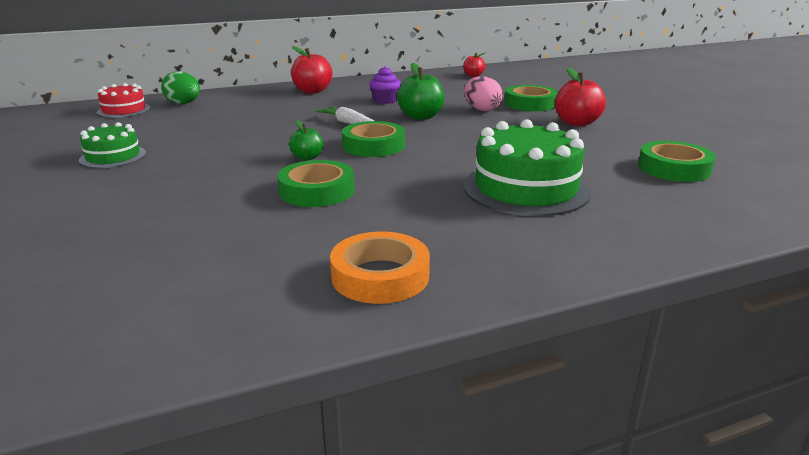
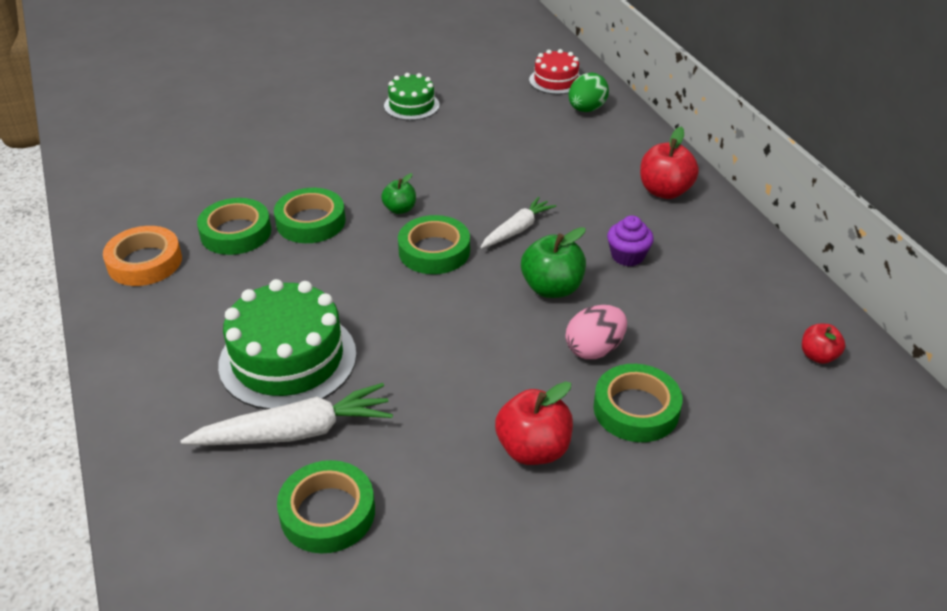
camera: 90 degrees right, 15 degrees up
(327, 226) = (236, 232): none -> green tape
(607, 181) = (296, 432): none -> white carrot

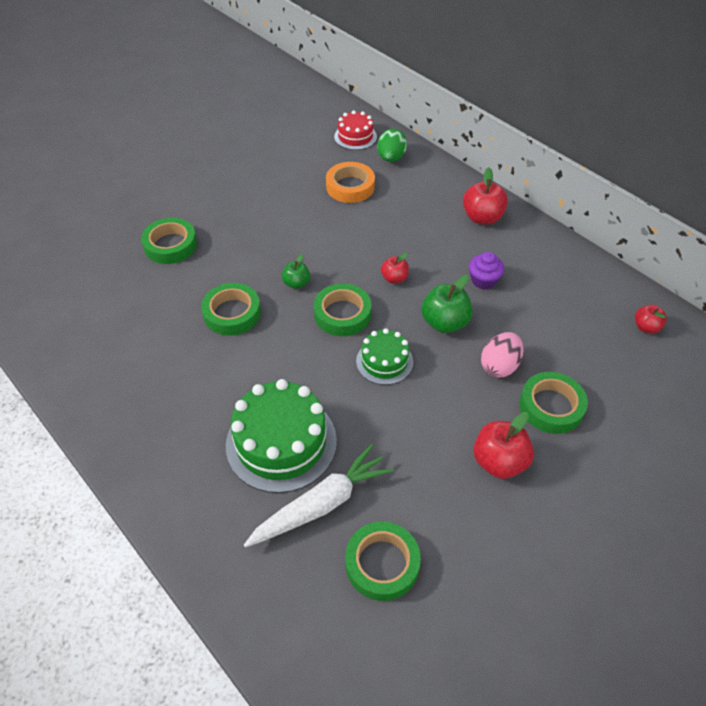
camera: 20 degrees left, 10 degrees up
(145, 262) = (114, 388): orange tape -> orange tape (350, 187)
(236, 232) = (176, 339): green tape -> green tape (170, 245)
(411, 105) = (255, 185): green cake -> green cake (384, 361)
(517, 229) = (394, 278): white carrot -> red apple

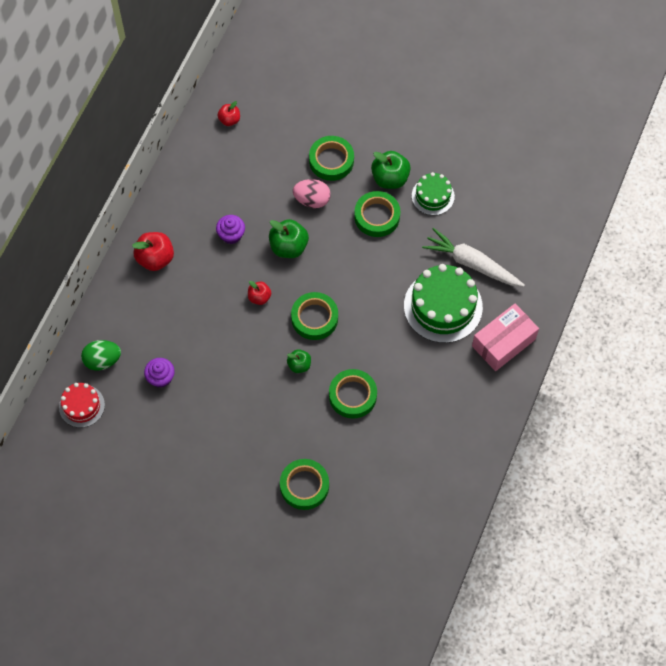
camera: 115 degrees left, 15 degrees up
(189, 489) = (503, 342): none -> pink box
(350, 187) = (161, 377): orange tape -> purple cupcake
(382, 564) = (490, 217): green tape -> green tape (377, 216)
(384, 361) = (345, 272): green cake -> green cake (433, 196)
(499, 462) = (390, 178): red apple -> green apple

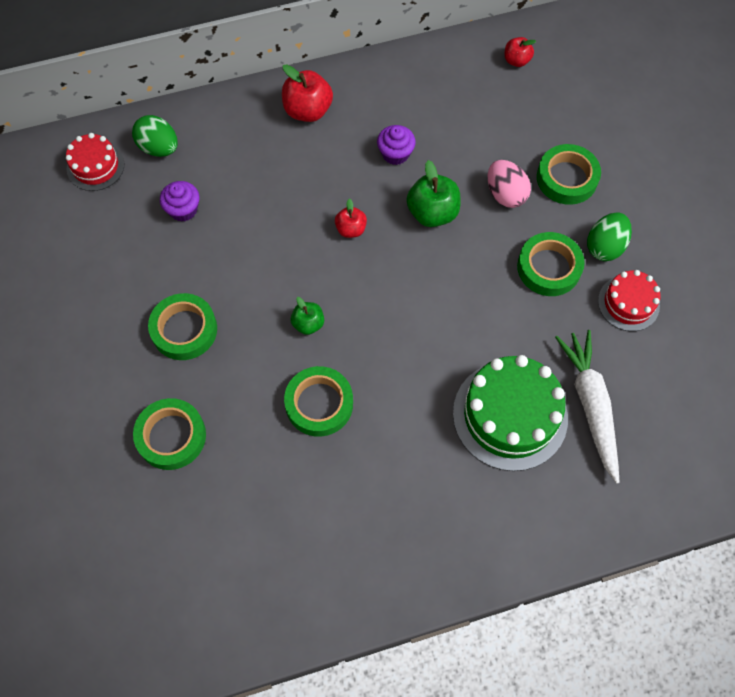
camera: 50 degrees right, 0 degrees up
(314, 318) = (375, 297): green tape -> green tape (184, 330)
(390, 178) = (605, 246): green apple -> green egg
(433, 196) = (628, 303): green cake -> red cake
(503, 342) = (528, 516): pink box -> none

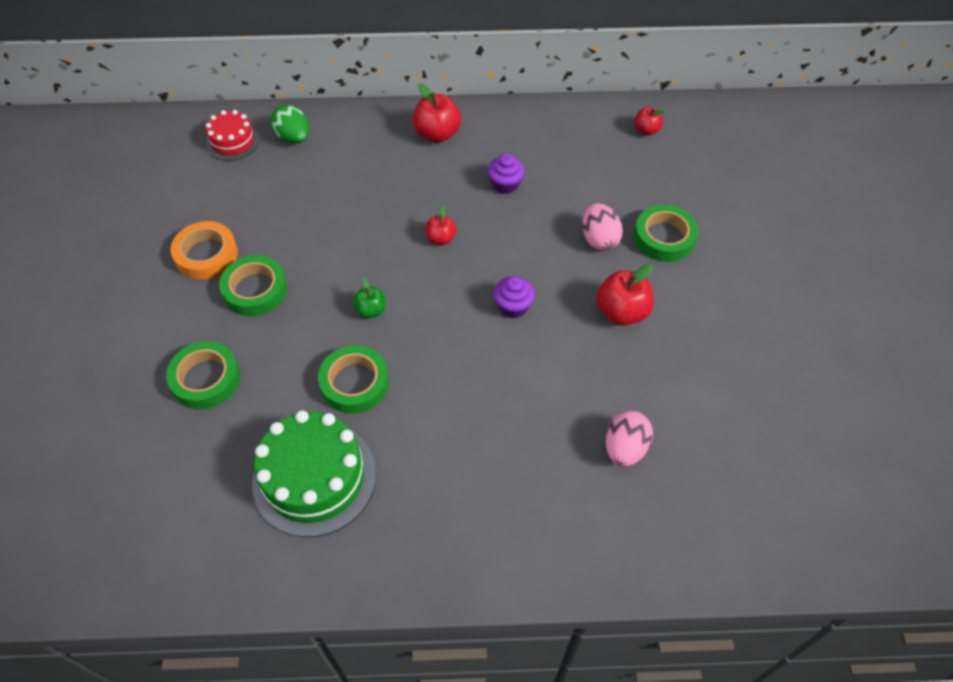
camera: 15 degrees right, 10 degrees down
(119, 303) = (206, 255): none -> orange tape
(183, 209) = (294, 191): purple cupcake -> purple cupcake (513, 306)
(432, 213) = (523, 241): green apple -> none
(510, 415) = (539, 438): green cake -> green cake (314, 478)
(549, 267) = (621, 312): green tape -> red apple
(590, 405) = (625, 448): white carrot -> pink egg
(605, 246) = (684, 305): green egg -> none
(628, 303) = (693, 362): red cake -> none

